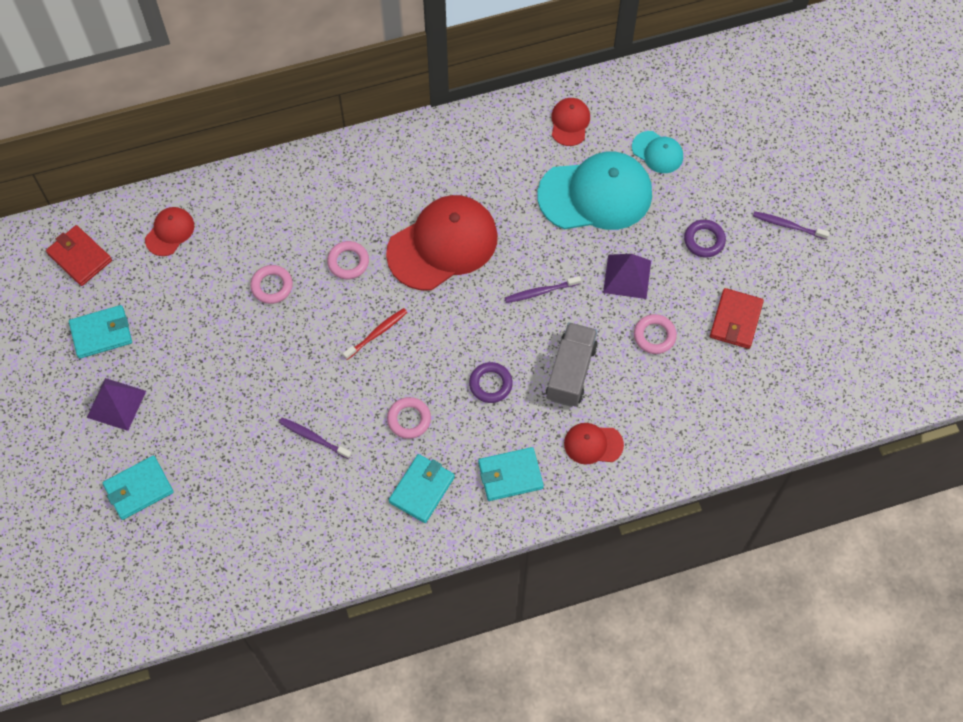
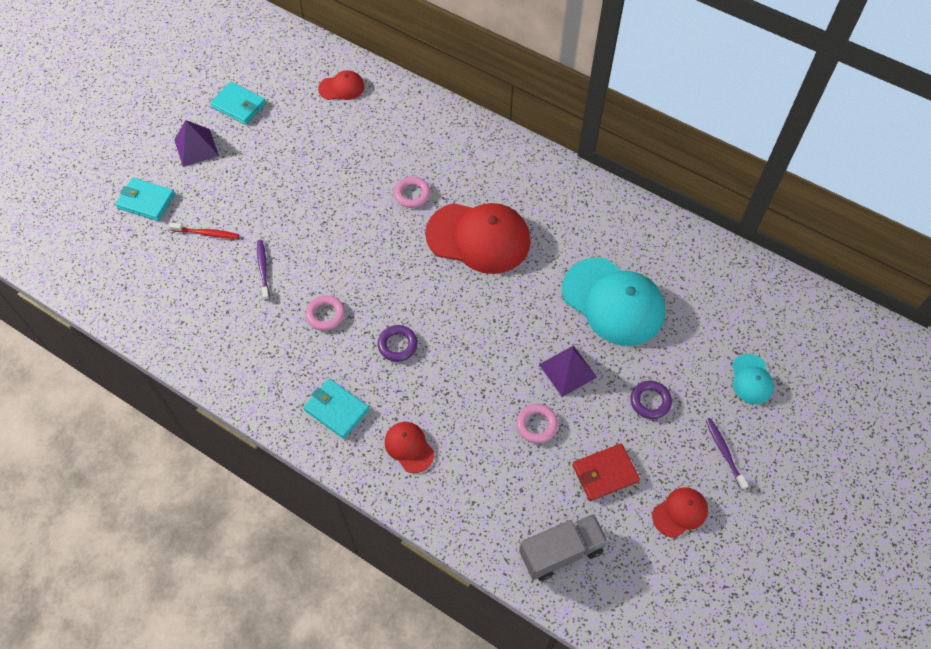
camera: 50 degrees right, 5 degrees down
(80, 257) = (281, 58): red wallet -> none
(272, 286) = (354, 166): pink ring -> none
(377, 333) = (374, 249): red toothbrush -> red toothbrush (206, 233)
(422, 489) = (278, 361): turquoise wallet -> none
(540, 292) = (500, 323): purple toothbrush -> none
(570, 122) = (654, 244): red cap -> red cap (680, 512)
(571, 372) = (454, 390): grey truck -> grey truck (561, 552)
(657, 152) = (690, 316): turquoise cap -> turquoise cap (751, 379)

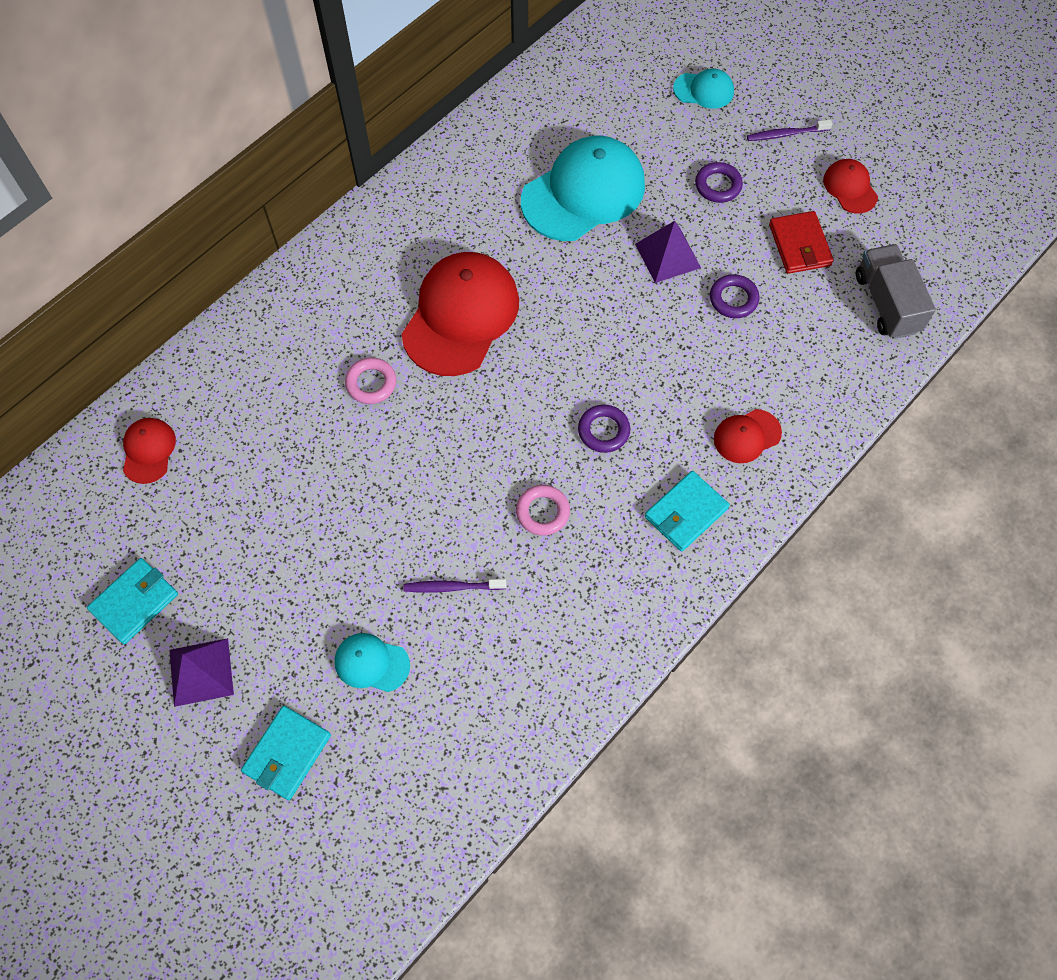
camera: 80 degrees left, 5 degrees up
(206, 233) = (371, 663): red toothbrush -> turquoise cap
(536, 425) = (733, 299): pink ring -> purple ring

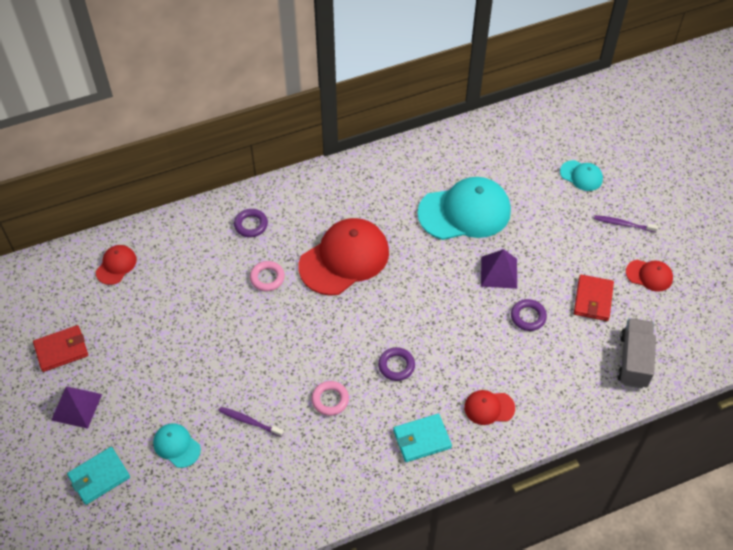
camera: 25 degrees right, 10 degrees down
(134, 602) = (61, 350): turquoise wallet -> red wallet
(718, 185) = (557, 240): purple ring -> purple ring (251, 225)
(850, 188) = (649, 275): red cap -> red cap turned 105 degrees clockwise

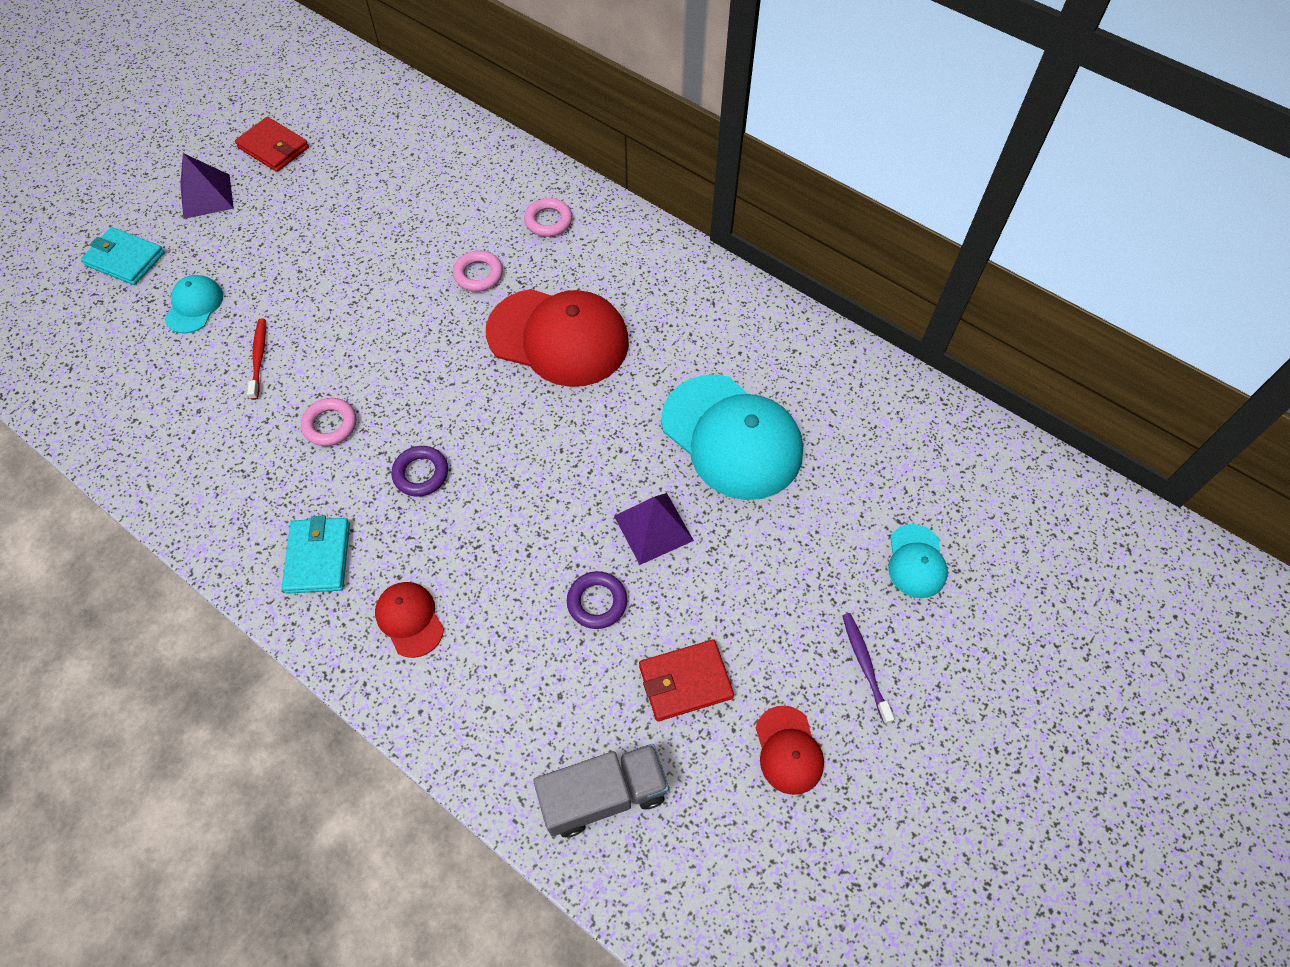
camera: 60 degrees right, 5 degrees up
(116, 265) = (411, 134): red cap -> none
(249, 421) = (259, 358): purple toothbrush -> red toothbrush
(251, 225) = (548, 221): purple ring -> pink ring
(422, 439) = (318, 557): turquoise wallet -> turquoise wallet turned 45 degrees clockwise

